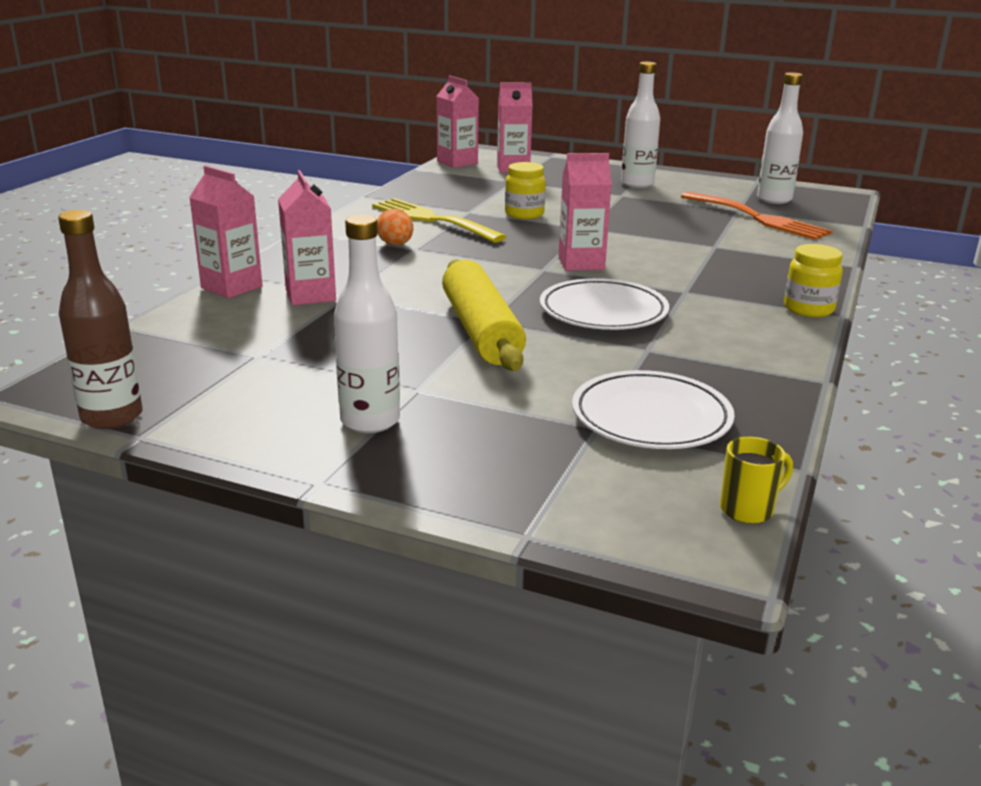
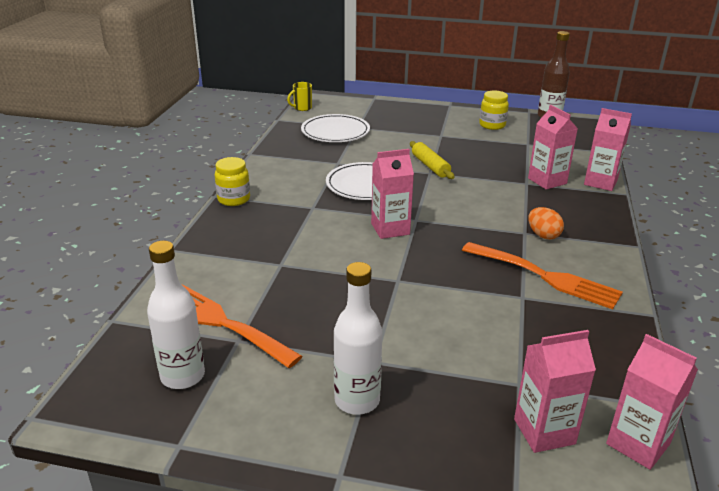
camera: 170 degrees right, 5 degrees up
(370, 421) = (449, 122): white bottle -> none
(432, 219) = (545, 276): yellow fork -> orange fork
(481, 330) = (430, 166): yellow rolling pin -> yellow rolling pin, size x0.59
(524, 214) = (466, 298): yellow jar -> yellow jar (492, 125)

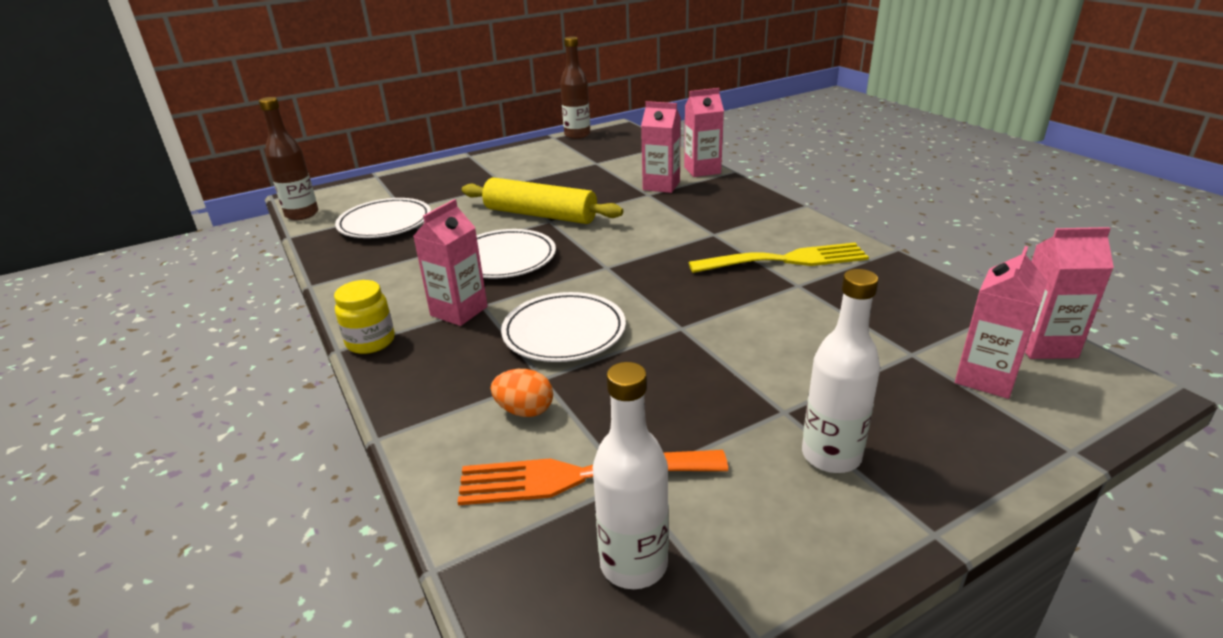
camera: 40 degrees left, 0 degrees up
(302, 108) = (302, 214): yellow mug -> brown bottle
(329, 246) = (564, 332): none -> white plate
(390, 229) = (596, 286): pink carton -> pink carton (459, 311)
(430, 166) = (540, 215): yellow rolling pin -> yellow rolling pin, size x1.70
(492, 125) = (539, 159): yellow jar -> none
(543, 235) = (730, 229): orange egg -> orange egg (525, 410)
(545, 276) = (786, 260): orange fork -> yellow fork

